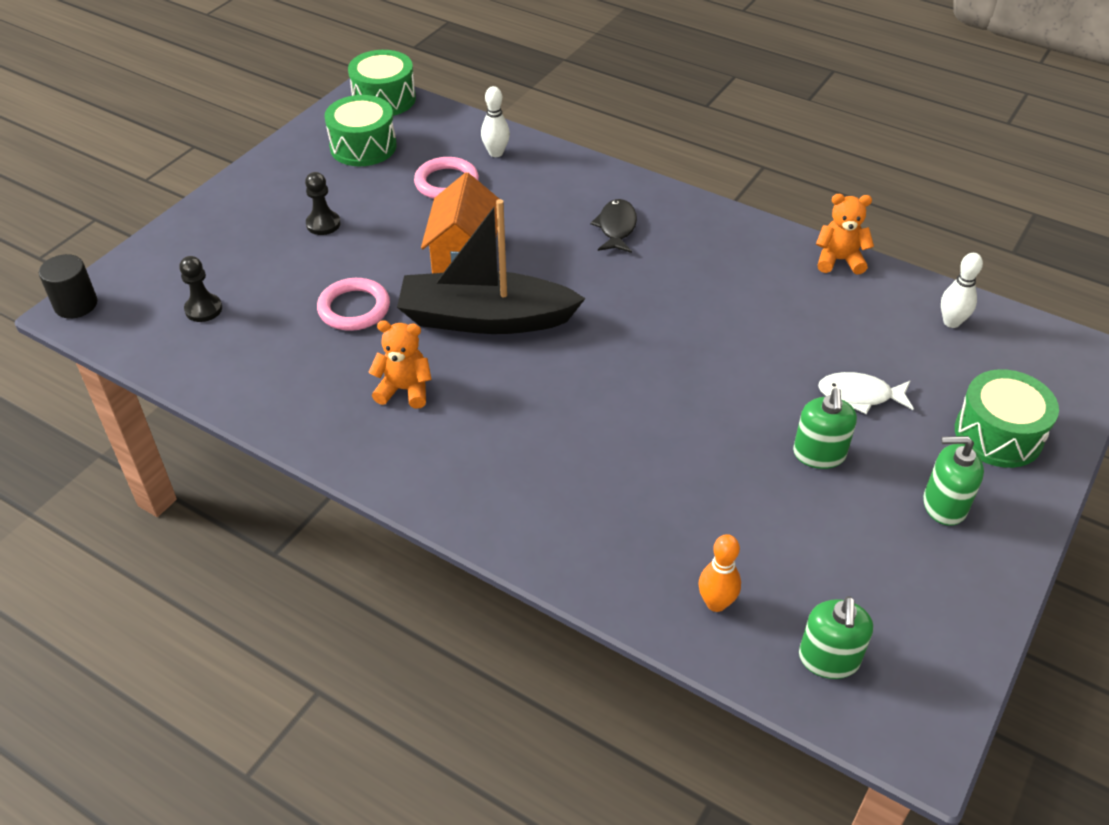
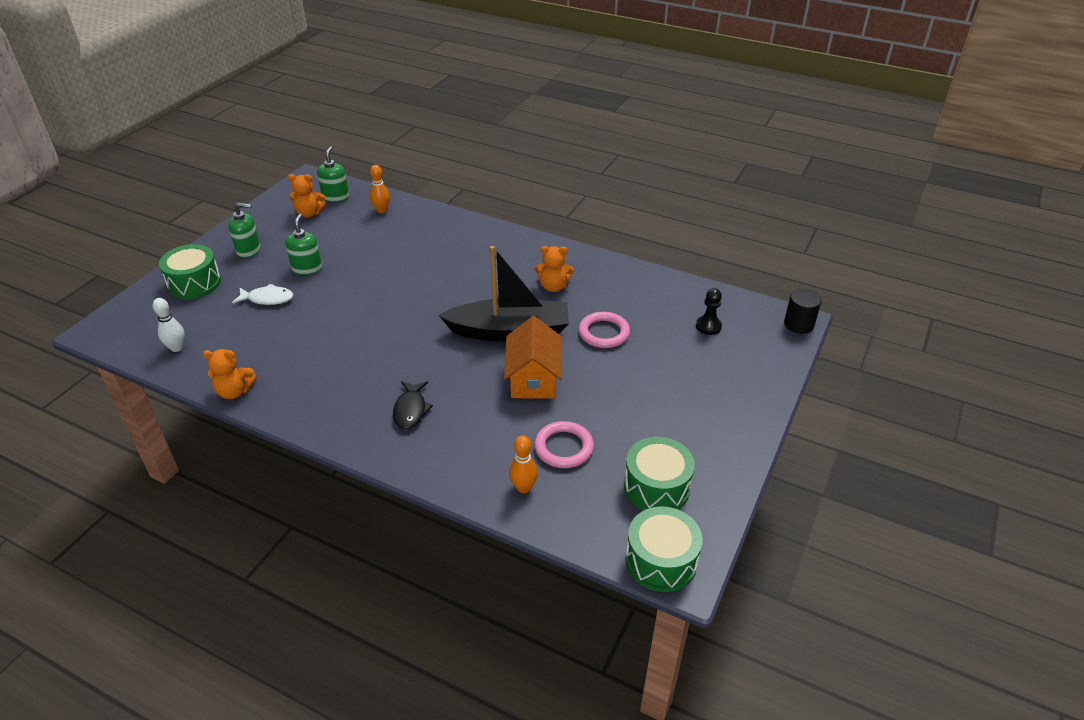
camera: 175 degrees right, 5 degrees down
(323, 224) = (656, 398): black pawn -> none
(496, 153) = (523, 487): white bowling pin -> orange bowling pin
(868, 605) = (309, 213): none -> orange teddy bear

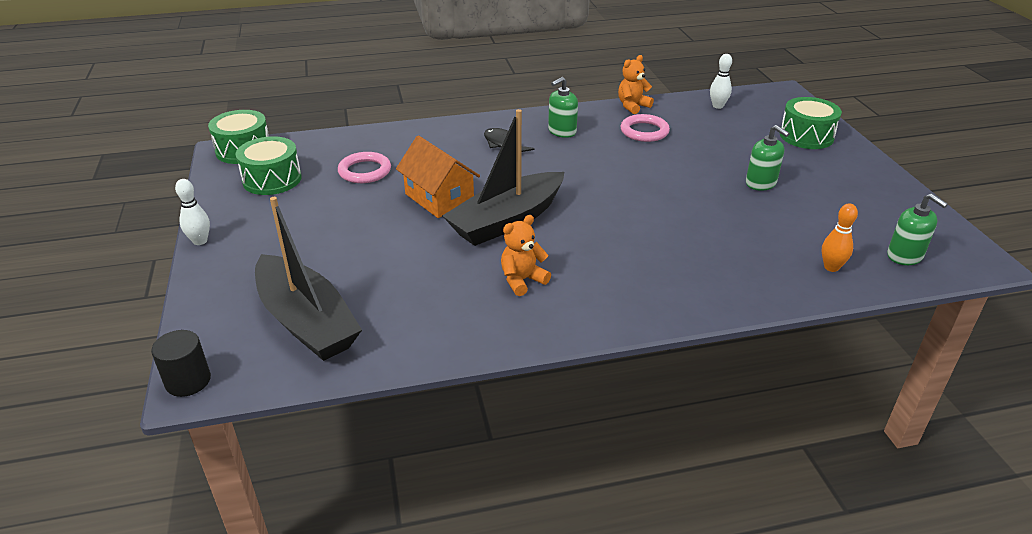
camera: 140 degrees right, 5 degrees down
(249, 250) = (835, 172): green soap dispenser -> green soap dispenser (562, 131)
(267, 299) = (734, 152): white fish -> none
(309, 213) = (879, 226): orange teddy bear -> none
(523, 487) = (371, 143): orange bowling pin -> none
(604, 333) = (417, 260): pink ring -> pink ring (644, 131)
(708, 326) = (307, 321): black pawn -> black boat
(756, 438) = (200, 241): none -> white bowling pin

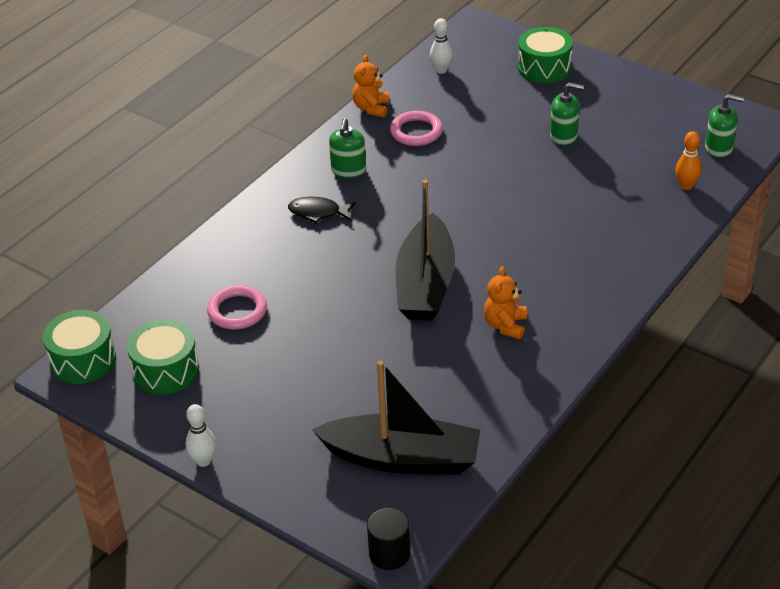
camera: 40 degrees left, 5 degrees up
(439, 198) = (342, 297): orange house -> none

